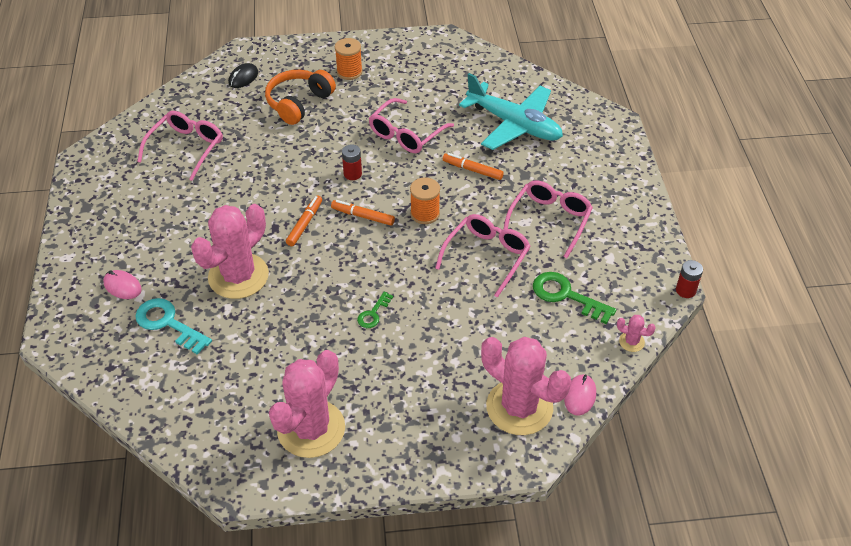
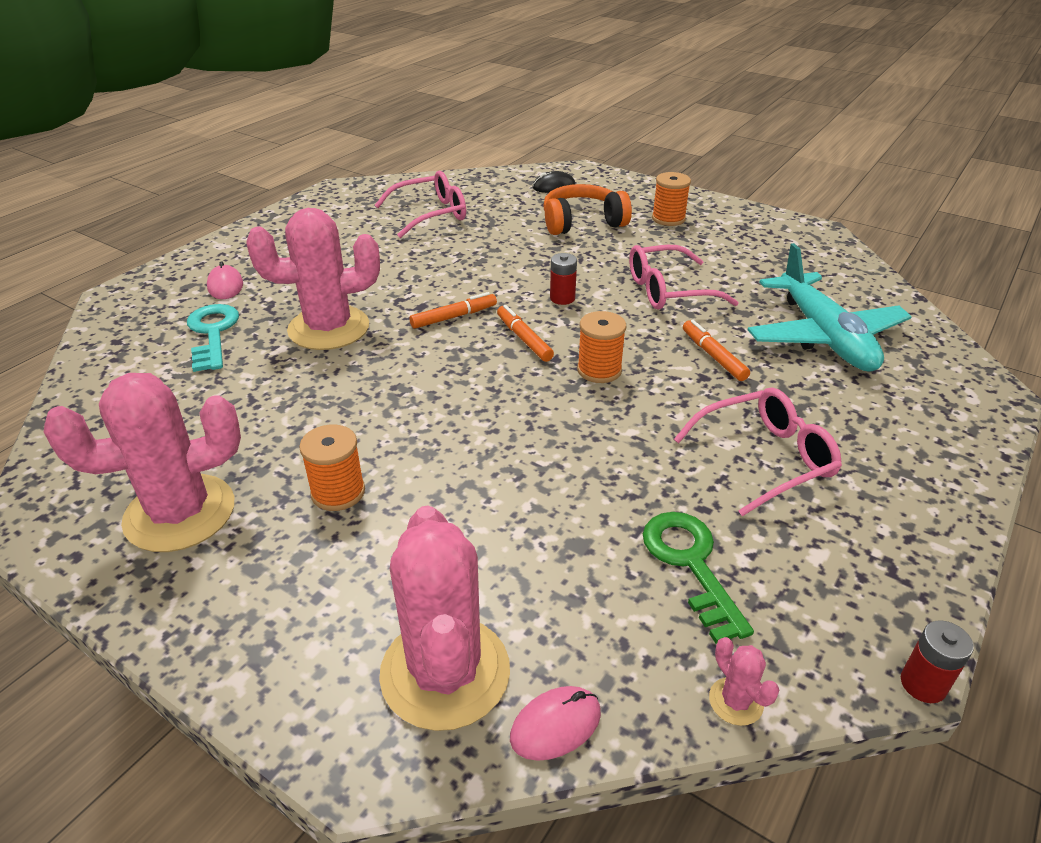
camera: 40 degrees right, 10 degrees down
(373, 313) = (410, 436): green key -> none
(376, 366) = (338, 492): none -> orange spool
(487, 256) = (626, 453): pink glasses -> none

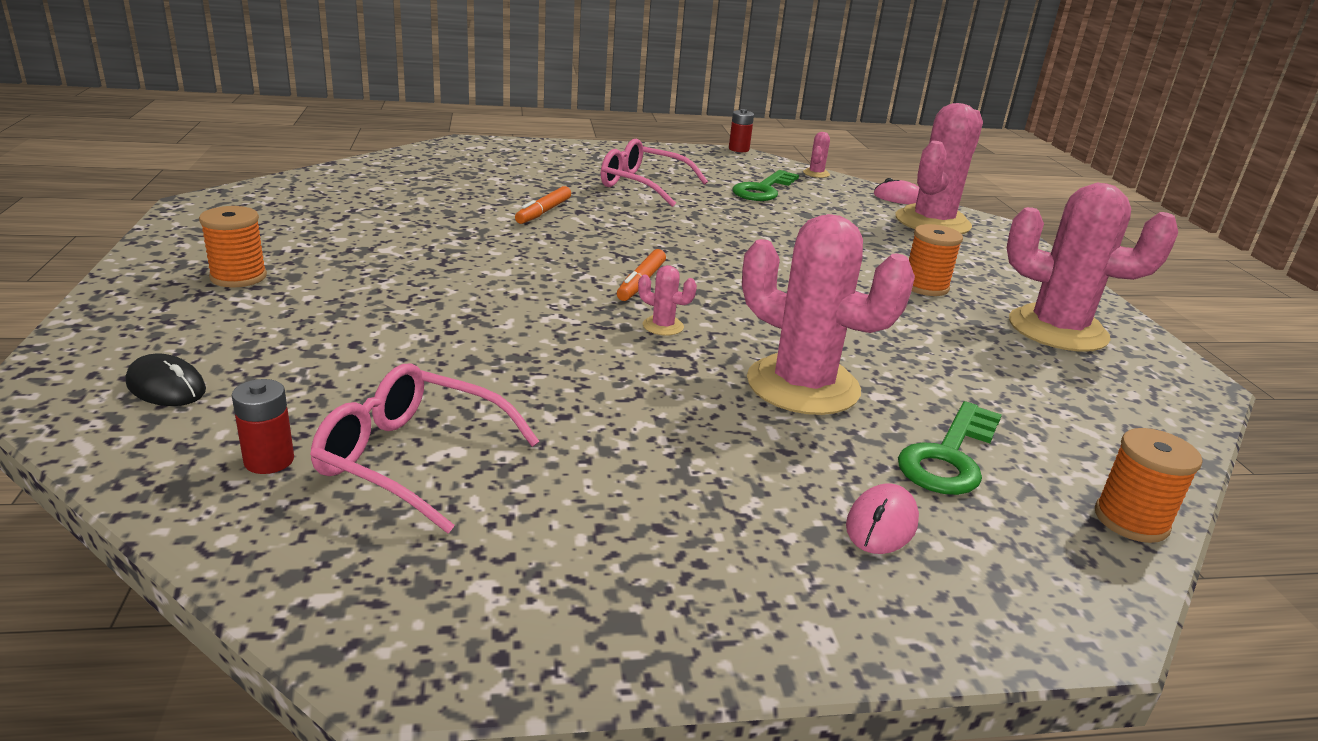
camera: 135 degrees left, 10 degrees down
(212, 333) = (949, 456): turquoise key -> green key
(454, 317) = (663, 326): orange marker -> pink cactus
(562, 298) = (539, 285): red battery -> red battery (269, 460)
(582, 223) = (311, 325): orange headphones -> none
(599, 370) = (634, 244): orange spool -> orange spool (1131, 520)
(668, 290) = (449, 244): pink glasses -> none
(824, 336) = (452, 184): turquoise plane -> none

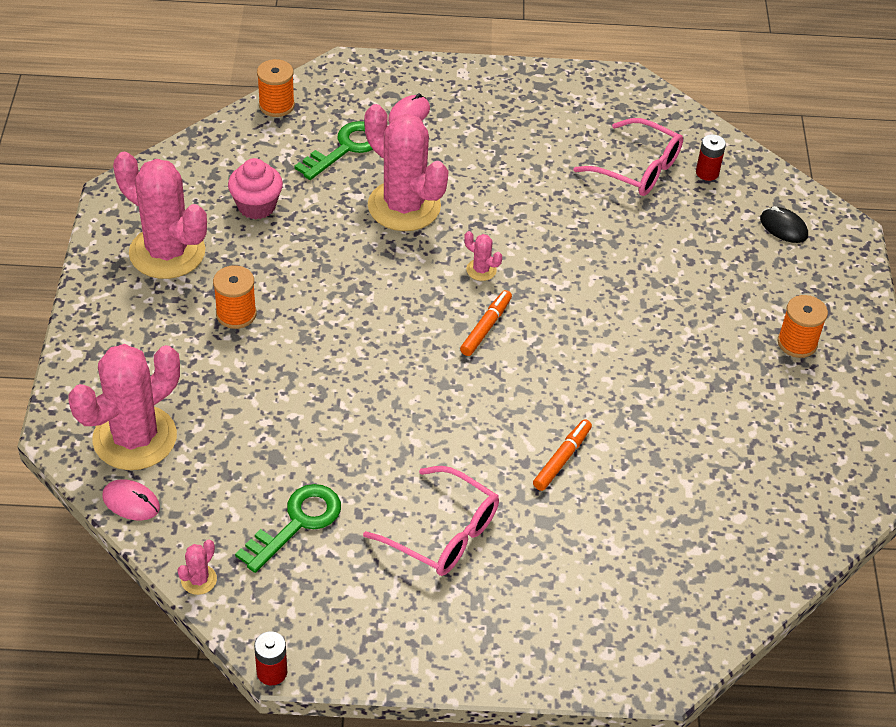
camera: 170 degrees left, 20 degrees up
(1005, 376) = (256, 206): none -> pink cupcake

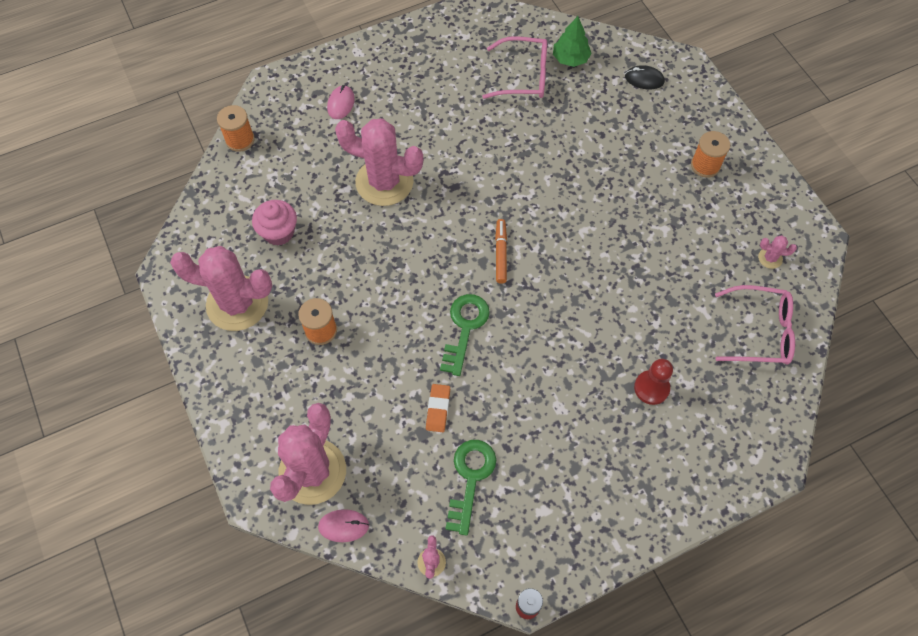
camera: 25 degrees left, 15 degrees up
(309, 442) = (438, 409): none -> orange eraser
(345, 148) = (313, 153): green key -> green key (465, 328)
(443, 533) = (572, 432): pink glasses -> pink glasses (760, 332)
(481, 270) = (469, 209): pink cactus -> pink cactus (770, 258)
(562, 459) = (613, 332): orange marker -> none
(567, 533) = (651, 388): none -> red pawn
(707, 173) = (570, 58): red battery -> green tree

